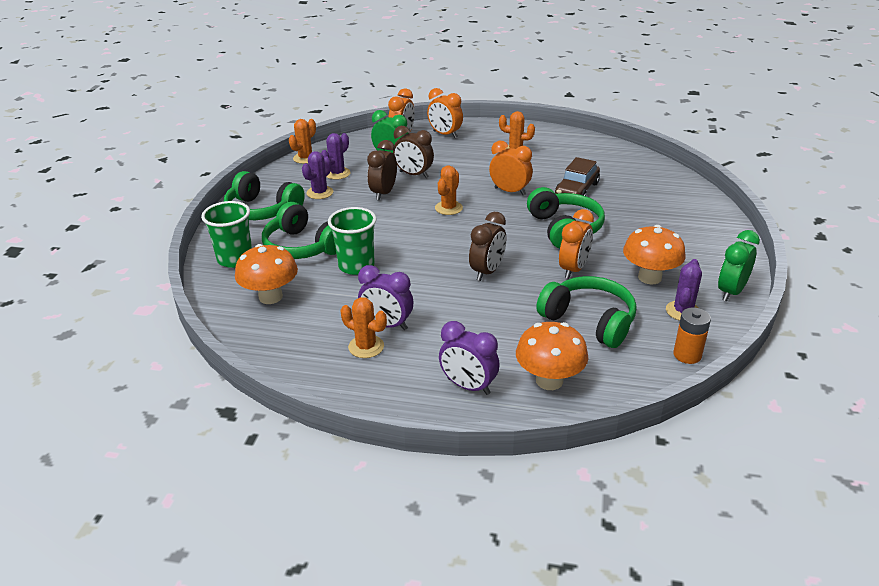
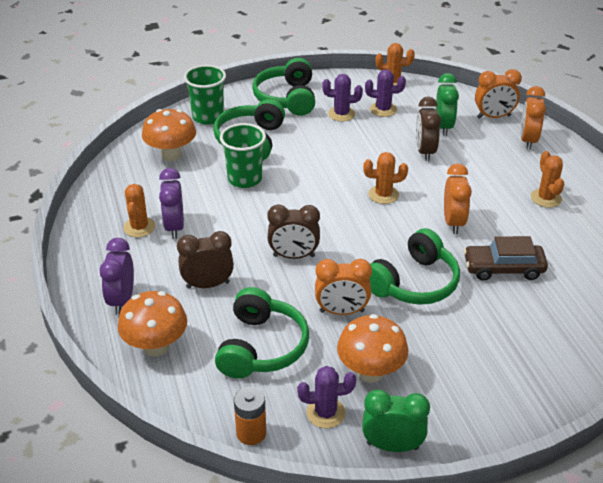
camera: 60 degrees right, 5 degrees up
(383, 193) = (374, 148): brown clock -> brown clock (208, 285)

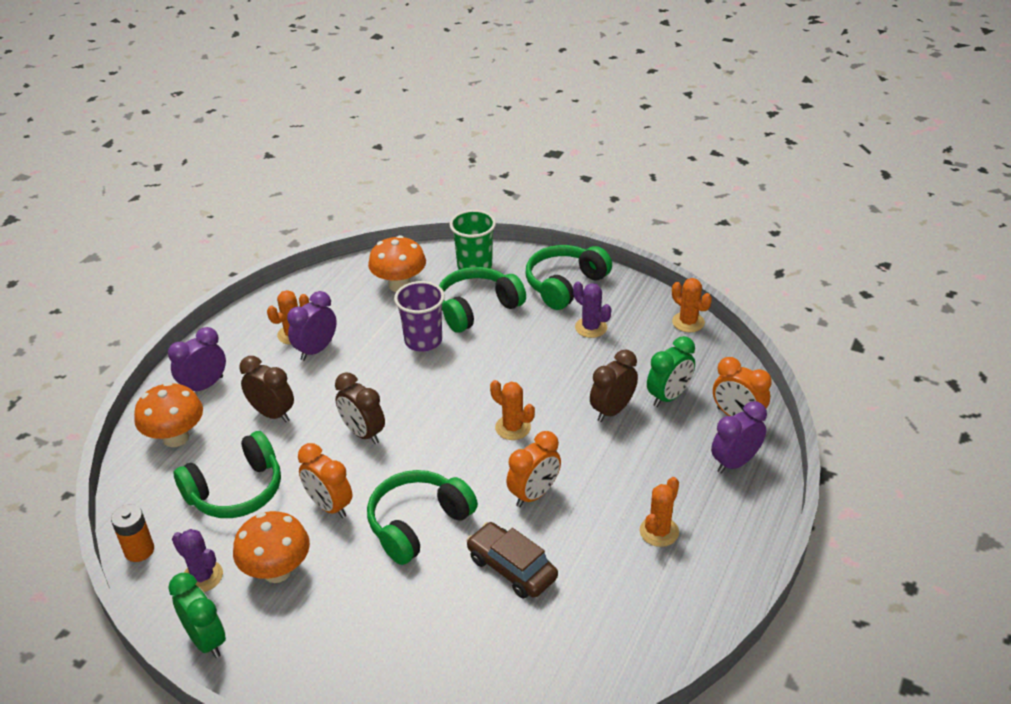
camera: 45 degrees right, 0 degrees up
(245, 179) = (423, 341): green cup -> purple cup
(383, 109) = (636, 345): purple cactus -> none
(414, 283) = (418, 524): green headphones -> green headphones turned 135 degrees clockwise
(528, 140) = (735, 463): orange clock -> purple clock

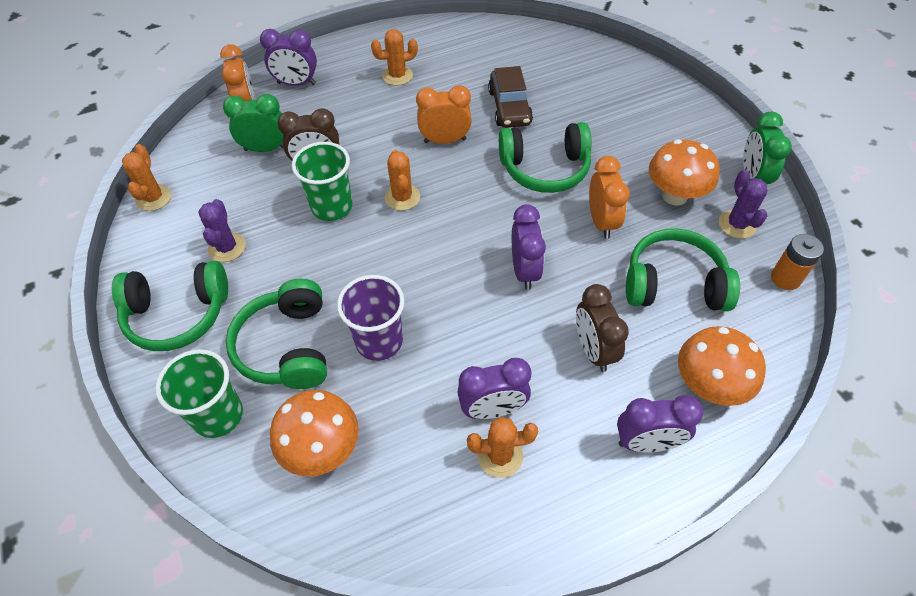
camera: 140 degrees left, 15 degrees up
(363, 433) = (524, 271): brown clock -> purple clock
(477, 308) = (287, 346): green headphones -> green headphones turned 75 degrees clockwise
(557, 390) = (332, 207): none -> green cup

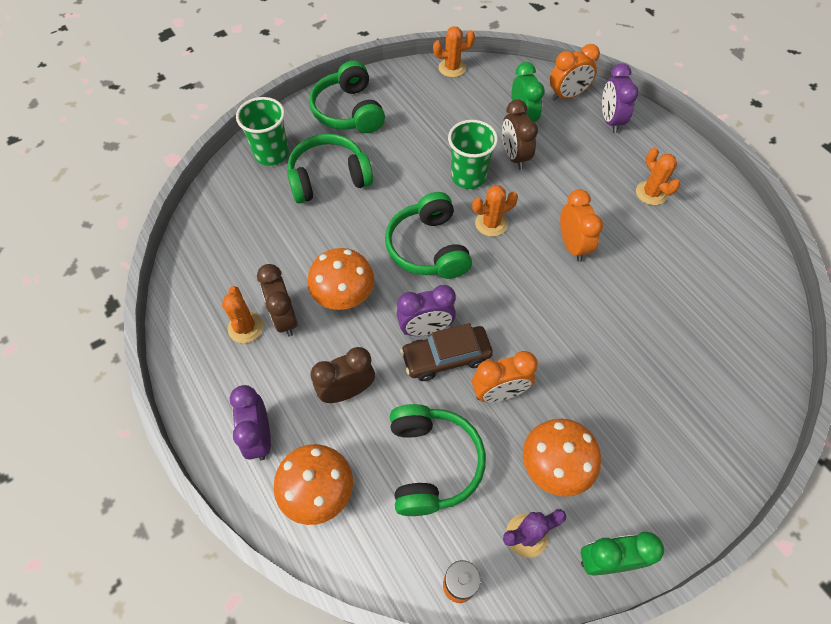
camera: 80 degrees right, 5 degrees up
(227, 247) = (413, 122): purple cactus -> none
(322, 449) = (248, 216): orange mushroom -> orange mushroom (344, 297)
(379, 341) = (339, 233): purple cup -> none
(492, 409) = (285, 318): purple clock -> brown clock
(509, 107) = (640, 295): brown car -> brown car (446, 357)
(545, 168) = (559, 336): green headphones -> green headphones (428, 248)

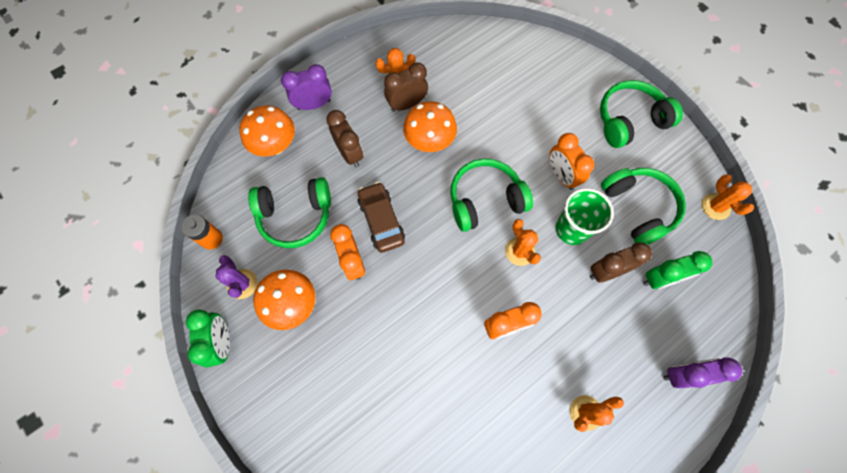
camera: 85 degrees right, 10 degrees up
(271, 154) = (565, 69): green cup -> none
(329, 178) = (547, 115): green headphones -> green headphones (638, 208)
(425, 329) = (406, 203): purple clock -> none
(567, 95) = (708, 327): orange clock -> orange clock (561, 175)

